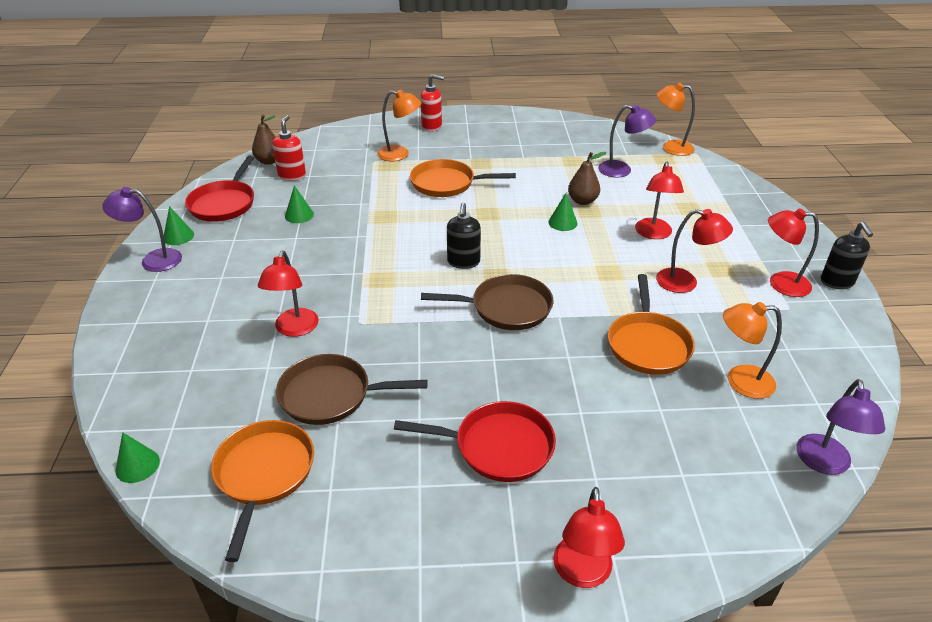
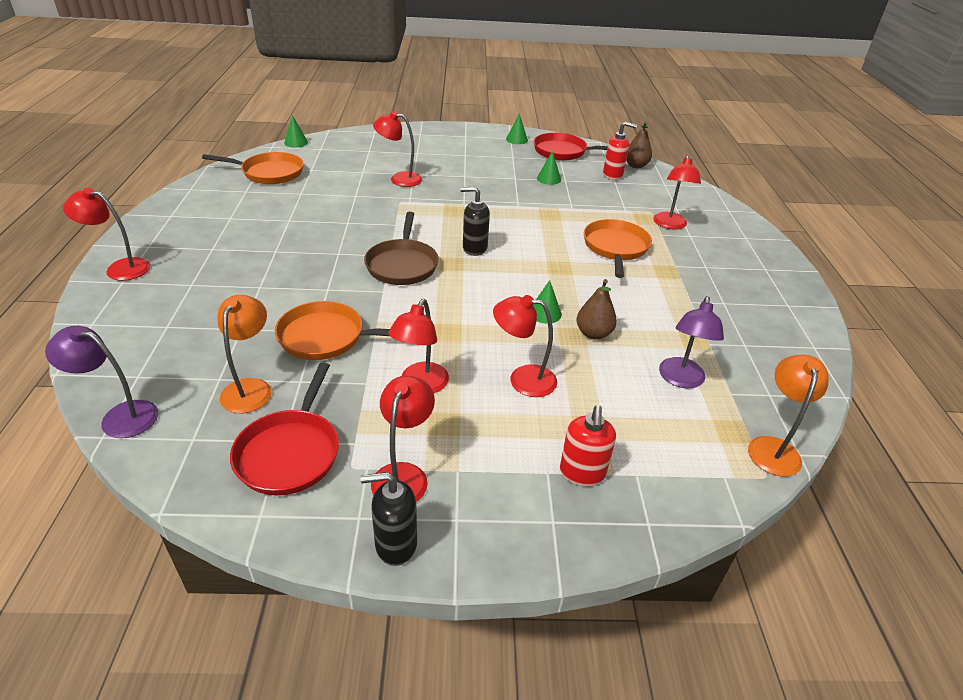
camera: 90 degrees right, 0 degrees up
(153, 260) = (487, 134): purple lamp -> none
(331, 395) = (326, 191): brown pan -> none
(400, 154) = (670, 225): orange lamp -> red lamp
(432, 126) = (743, 246): red soap dispenser -> red soap dispenser (582, 473)
(498, 446) = (245, 247): red pan -> red pan (290, 452)

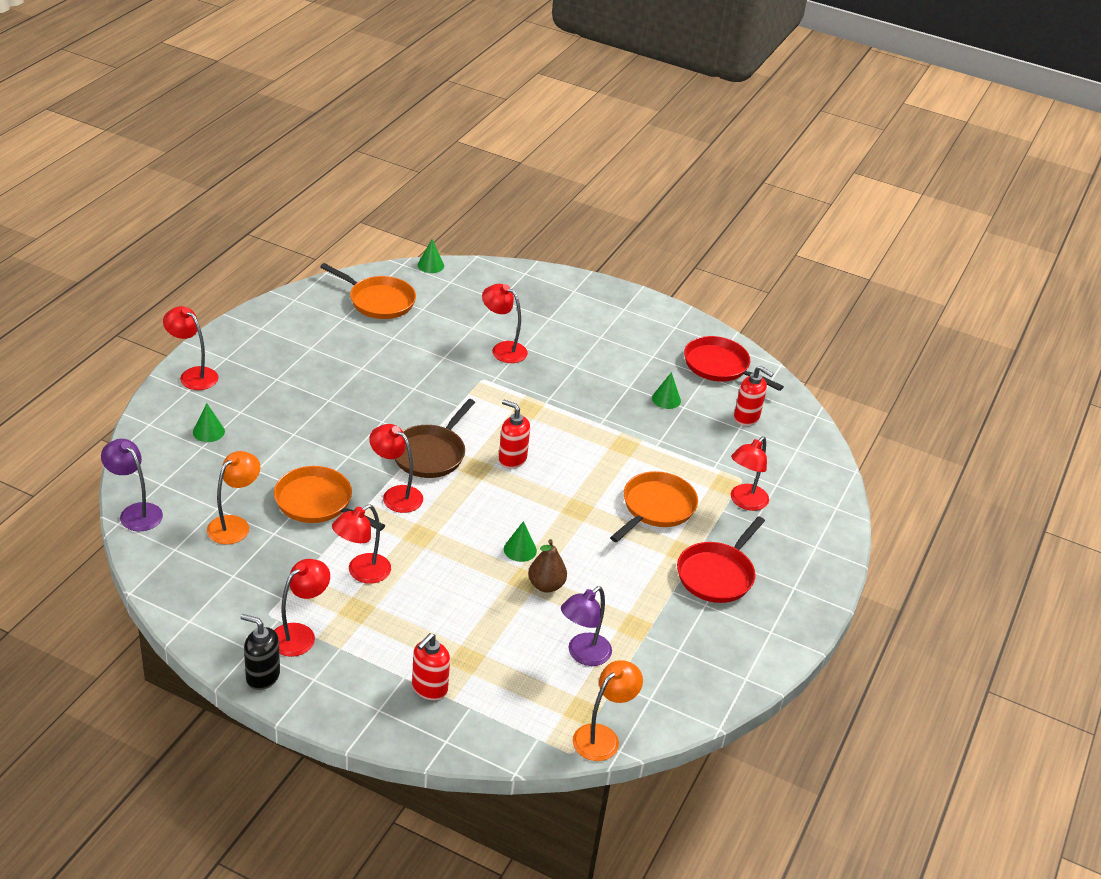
camera: 25 degrees right, 0 degrees up
(290, 452) = (233, 586): red pan -> red pan (717, 574)
(474, 248) = (512, 459): black soap dispenser -> red soap dispenser
(516, 139) = (680, 332): green cone -> green cone (208, 432)
(522, 379) = (447, 600): red lamp -> red lamp (396, 495)
(636, 166) = (789, 413): brown pear -> none

